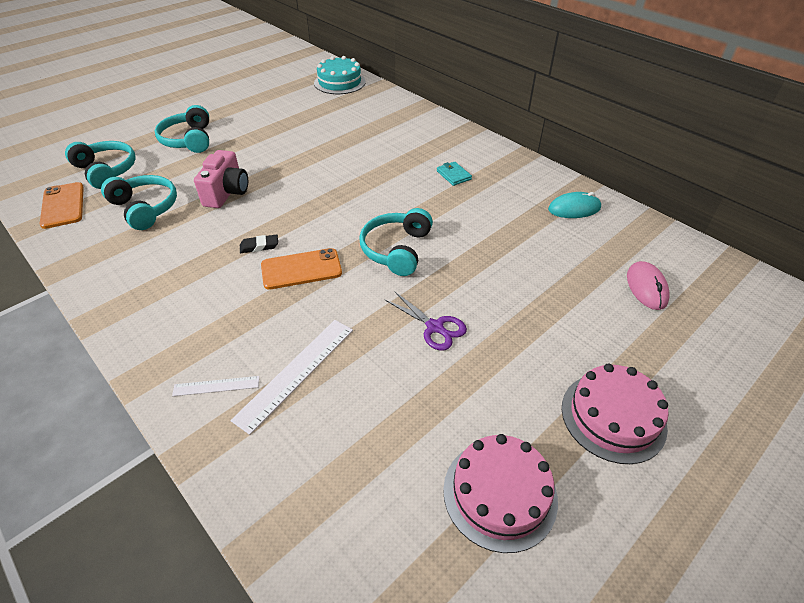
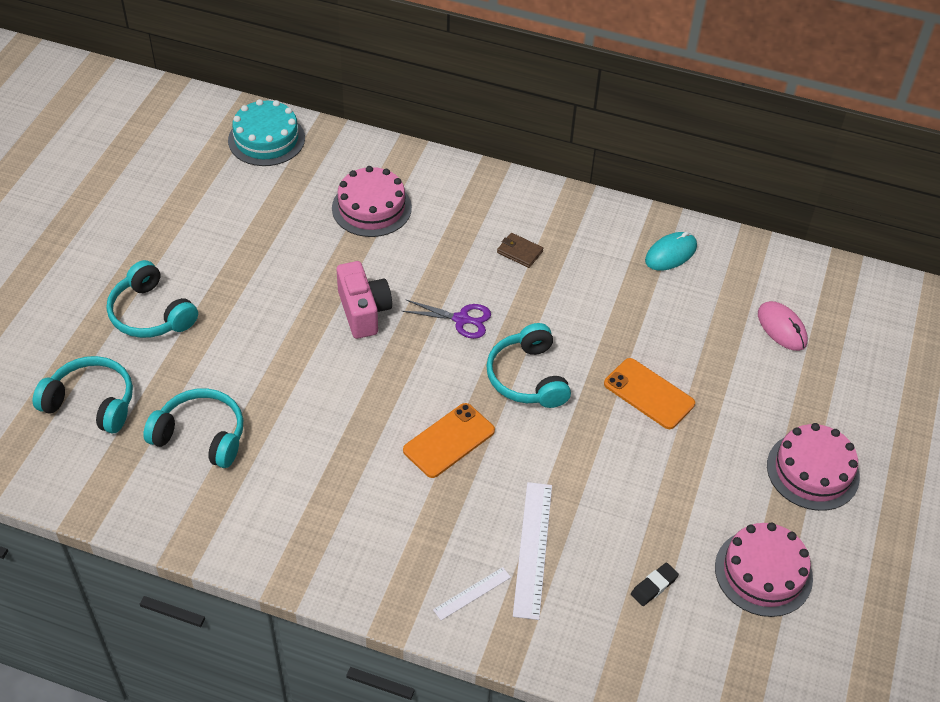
camera: 30 degrees left, 5 degrees up
(63, 205) = (91, 473): orange phone -> orange phone (649, 394)
(227, 193) = (279, 376): pink camera -> pink camera (363, 311)
(259, 246) = (381, 432): black eraser -> black eraser (654, 586)
(372, 127) = (371, 207): none -> pink cake
(435, 327) = (623, 450): purple scissors -> purple scissors (461, 319)
(453, 175) = (519, 252): turquoise wallet -> brown wallet

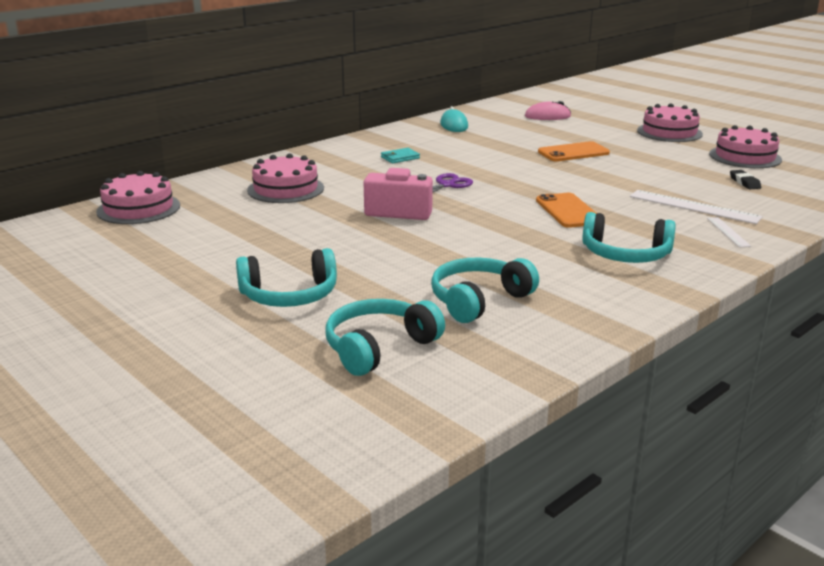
camera: 60 degrees left, 25 degrees down
(266, 139) = (138, 208): turquoise cake -> pink cake
(519, 252) = (400, 158): brown wallet -> turquoise wallet
(528, 377) = (526, 178): turquoise headphones -> turquoise headphones (625, 254)

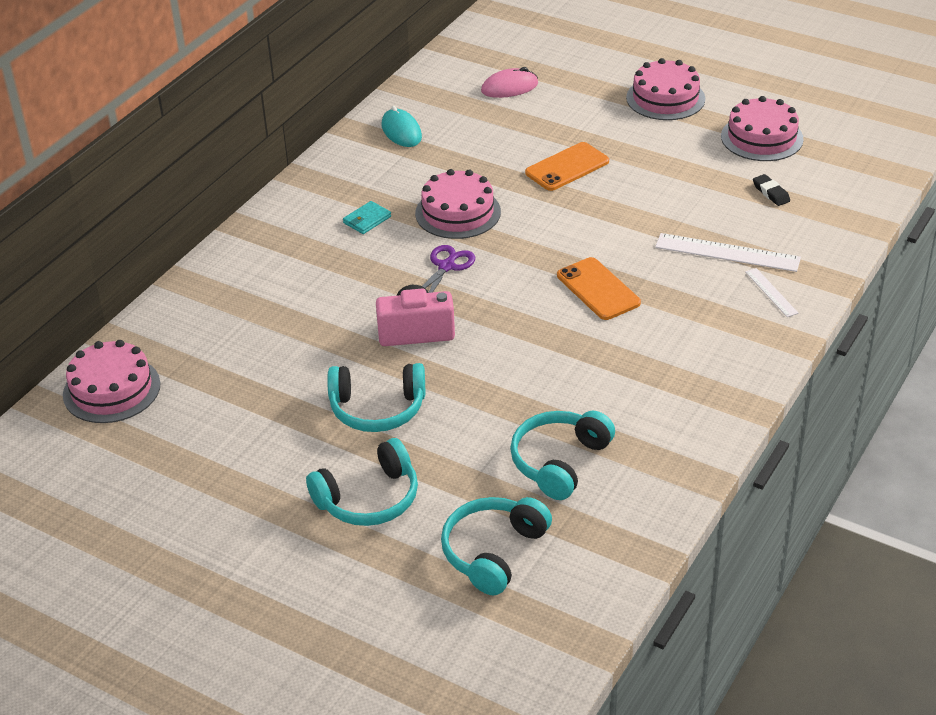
camera: 15 degrees left, 15 degrees up
(285, 189) = (263, 314): pink cake -> pink cake (458, 212)
(625, 254) = (678, 354): turquoise headphones -> turquoise headphones (377, 408)

